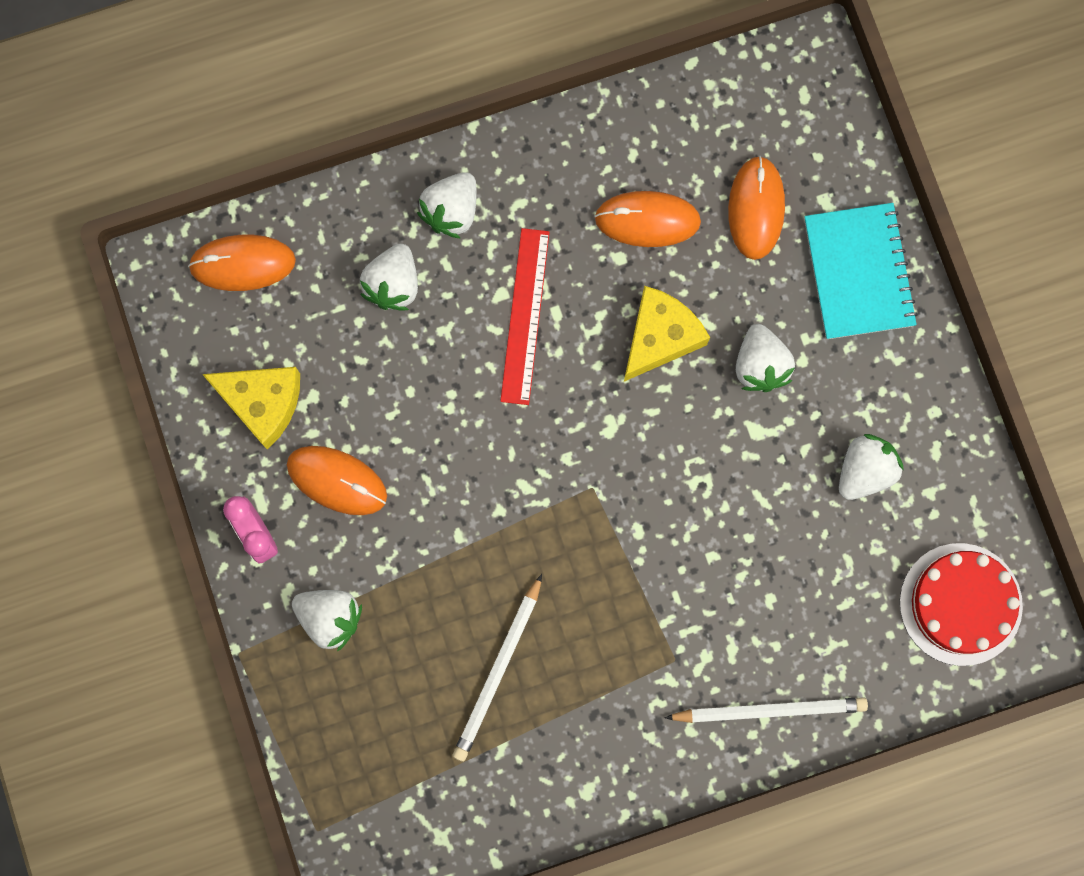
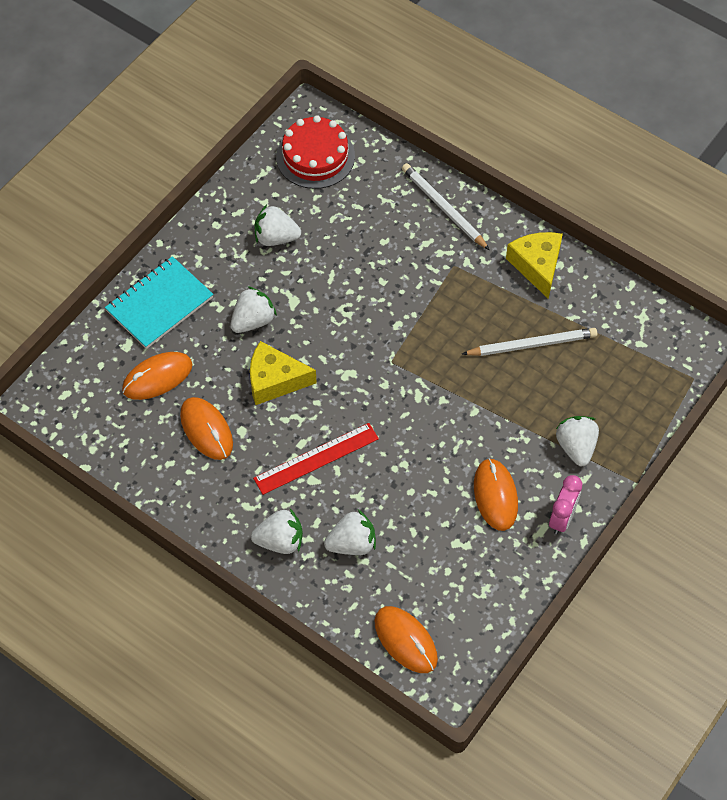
camera: 125 degrees left, 20 degrees down
(262, 403) = (483, 568): yellow cheese -> yellow cheese (537, 266)

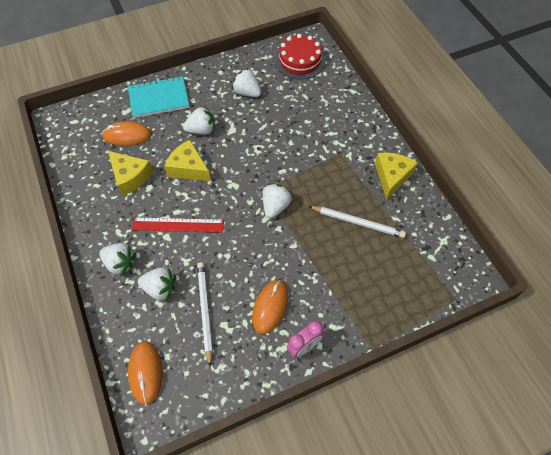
camera: 30 degrees right, 0 degrees up
(206, 430) = (130, 177): orange mouse -> yellow cheese
(443, 208) = (355, 118): white pencil -> white pencil (205, 311)
(576, 447) = (344, 303): white strawberry -> white strawberry (275, 206)

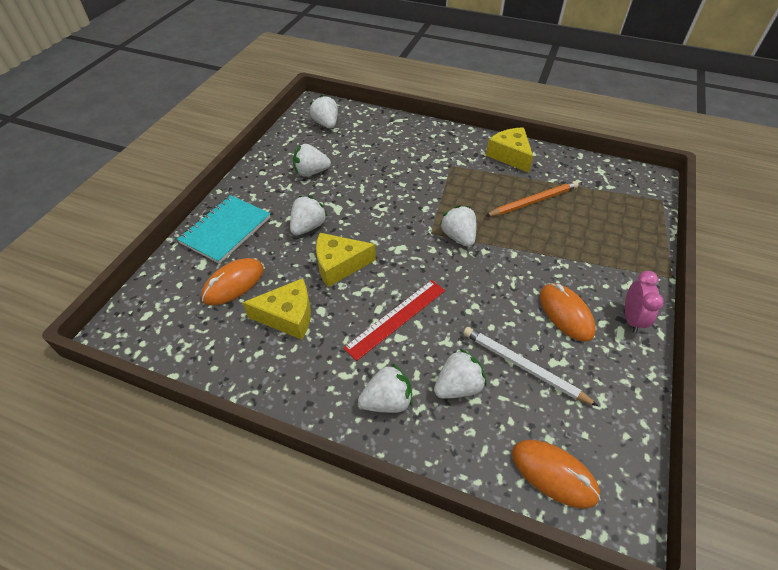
camera: 45 degrees left, 10 degrees down
(300, 61) = (326, 124): red cake -> white strawberry
(358, 222) = (533, 201): white pencil -> orange pencil

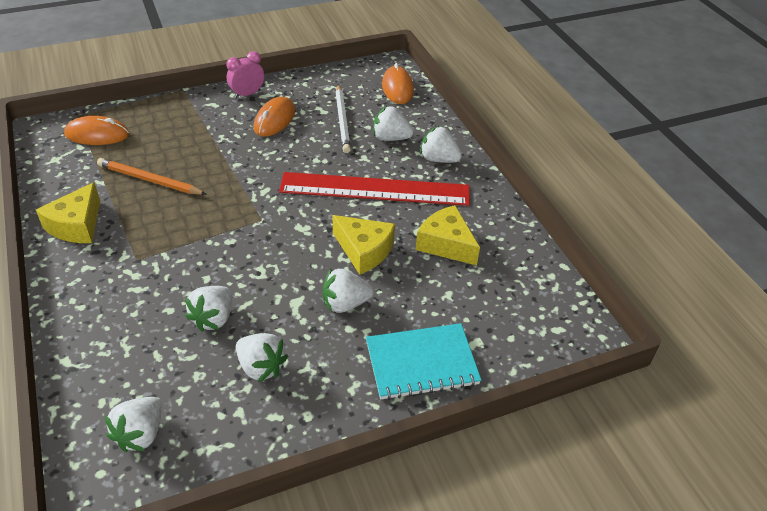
camera: 135 degrees left, 5 degrees down
(233, 283) = (463, 301): orange mouse -> orange mouse (97, 135)
(396, 318) = (375, 189): red ruler -> red ruler, size x1.66
(458, 237) = (249, 201): white strawberry -> white strawberry (213, 318)

